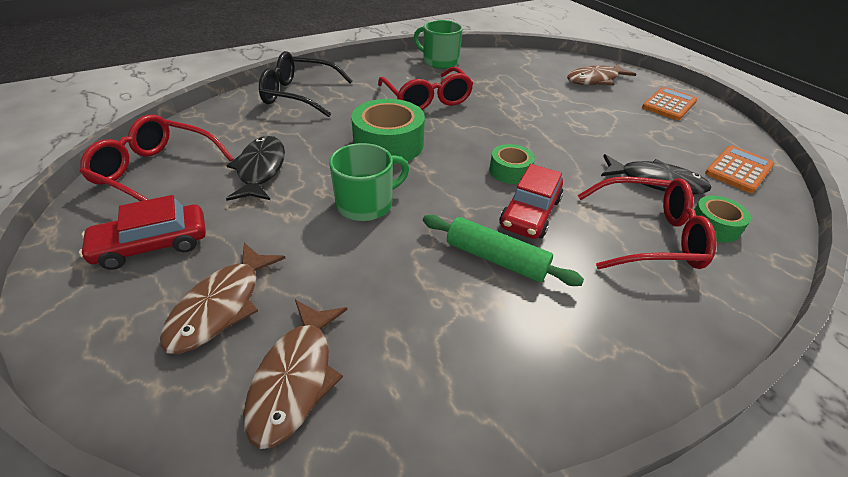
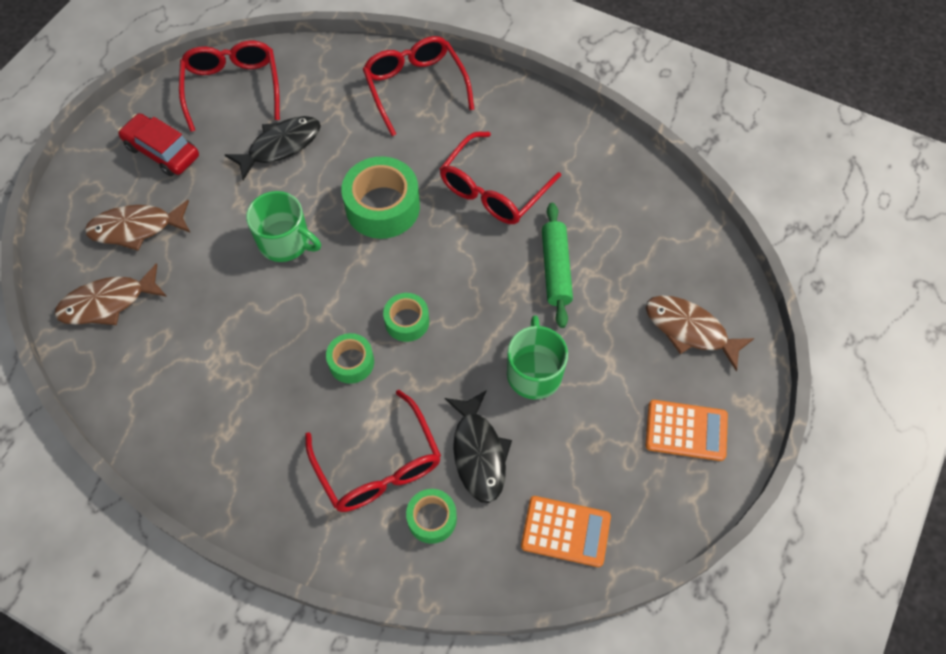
camera: 60 degrees right, 20 degrees up
(299, 95) = (415, 87): black glasses -> red glasses
(439, 61) = (597, 153): green mug -> green mug (534, 372)
(496, 259) = (276, 361): green rolling pin -> green rolling pin (555, 269)
(530, 213) = (351, 362): red car -> green tape

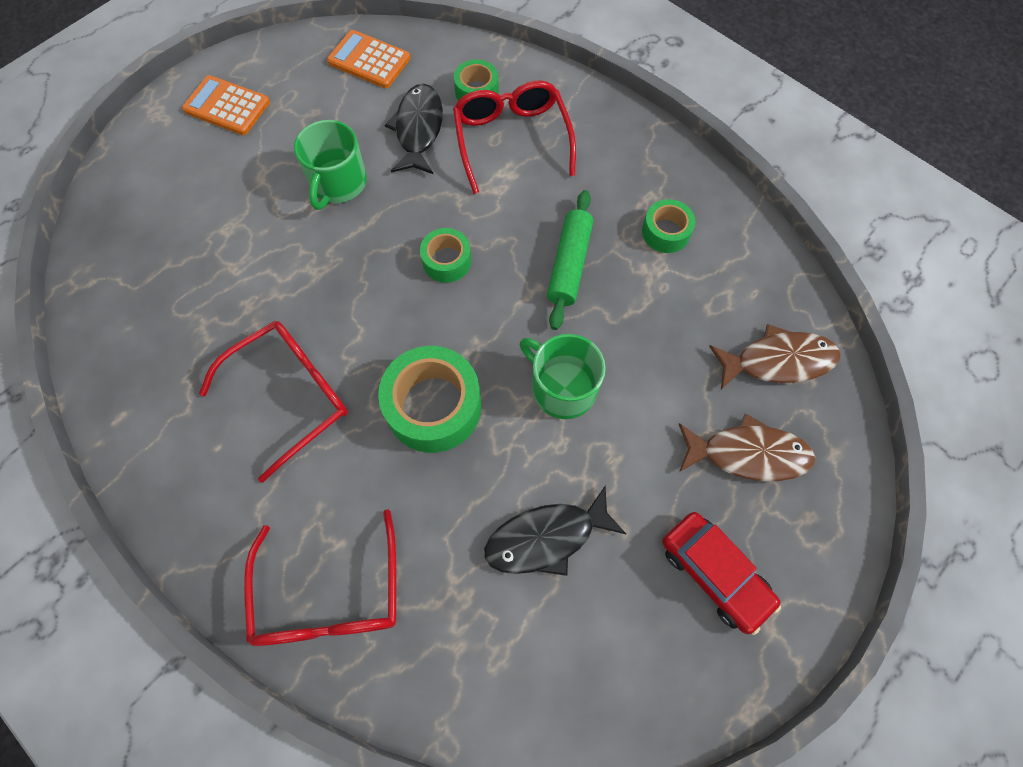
camera: 165 degrees left, 5 degrees up
(233, 87) = (603, 673): red glasses -> none
(351, 362) = (515, 233): green tape -> green tape (665, 232)
(555, 269) = (266, 279): green rolling pin -> green rolling pin (569, 264)
(690, 330) = (167, 186): brown fish -> none

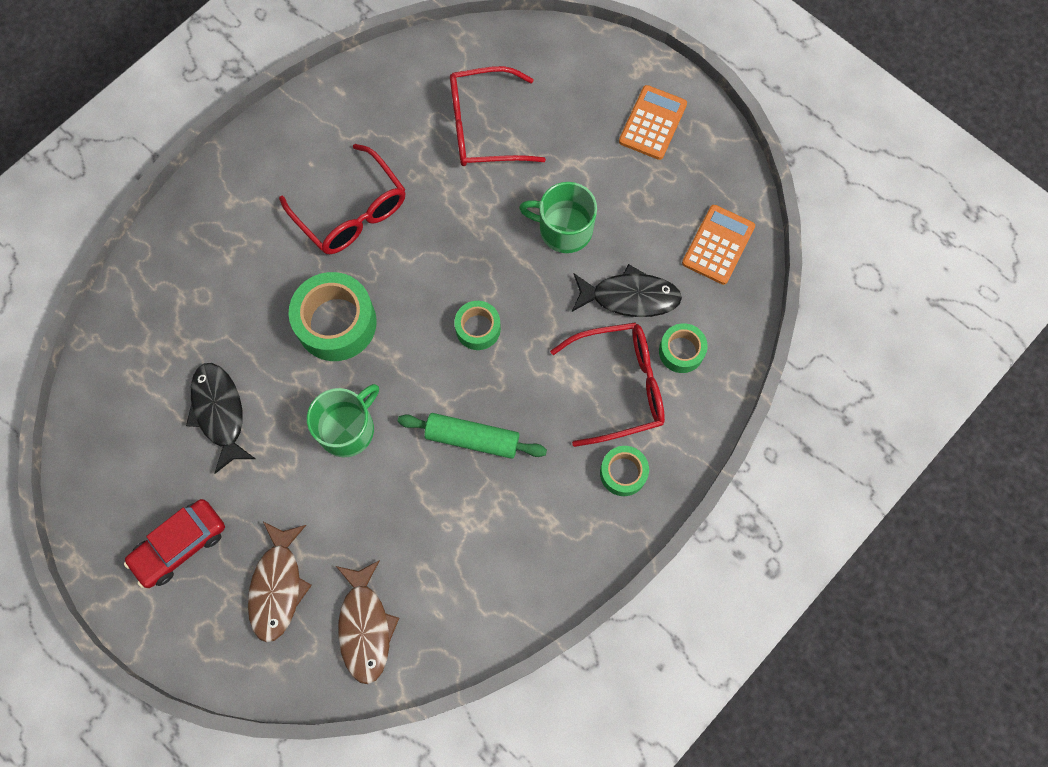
camera: 90 degrees right, 5 degrees up
(330, 596) = (190, 256): red glasses -> red glasses (483, 127)
(665, 232) = (508, 533): green tape -> green tape (623, 473)

